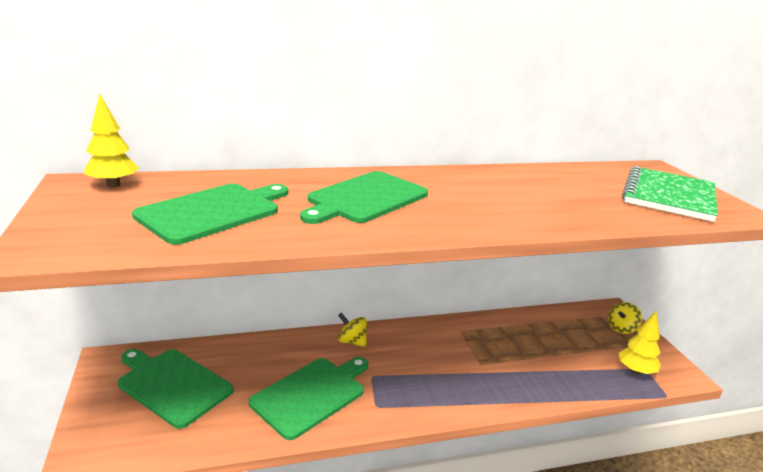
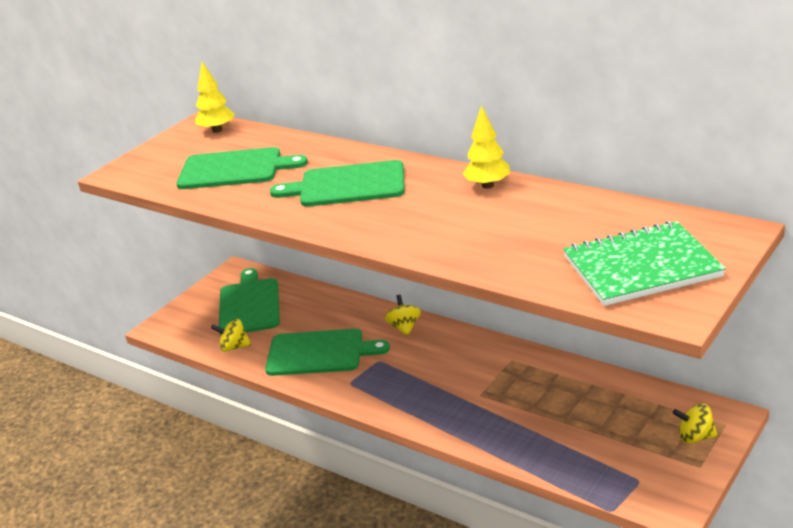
camera: 55 degrees right, 5 degrees up
(214, 432) = (234, 347): none -> yellow spinning top
(635, 371) = (623, 476): yellow tree -> yellow tree (487, 185)

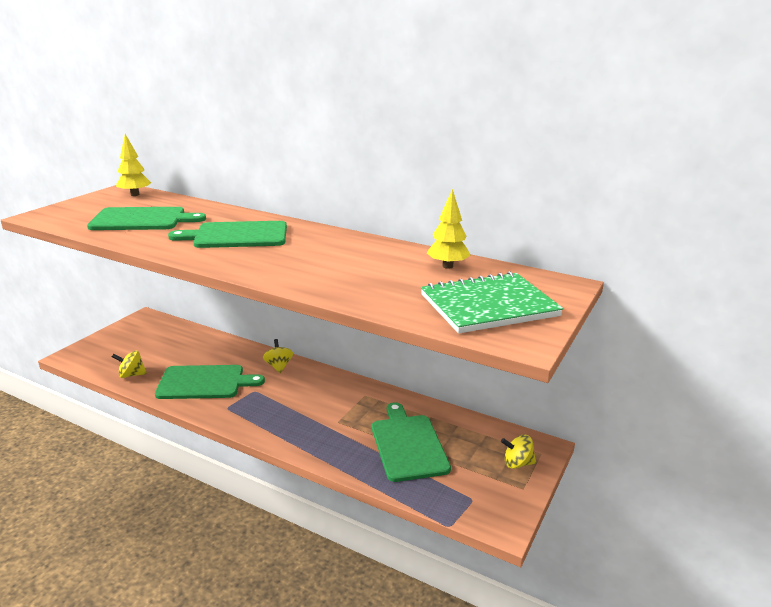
camera: 10 degrees left, 5 degrees down
(249, 305) = (151, 343): green cutting board -> green cutting board (408, 445)
(487, 185) = (356, 242): yellow tree -> yellow tree (447, 266)

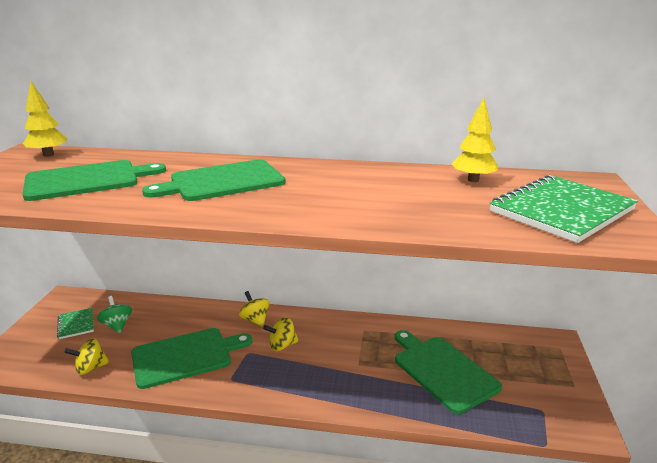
camera: 20 degrees left, 0 degrees up
(140, 340) = (76, 324): none -> green notebook
(169, 347) = (117, 325): none -> green spinning top
(517, 463) = (549, 363): yellow spinning top -> yellow spinning top (282, 345)

